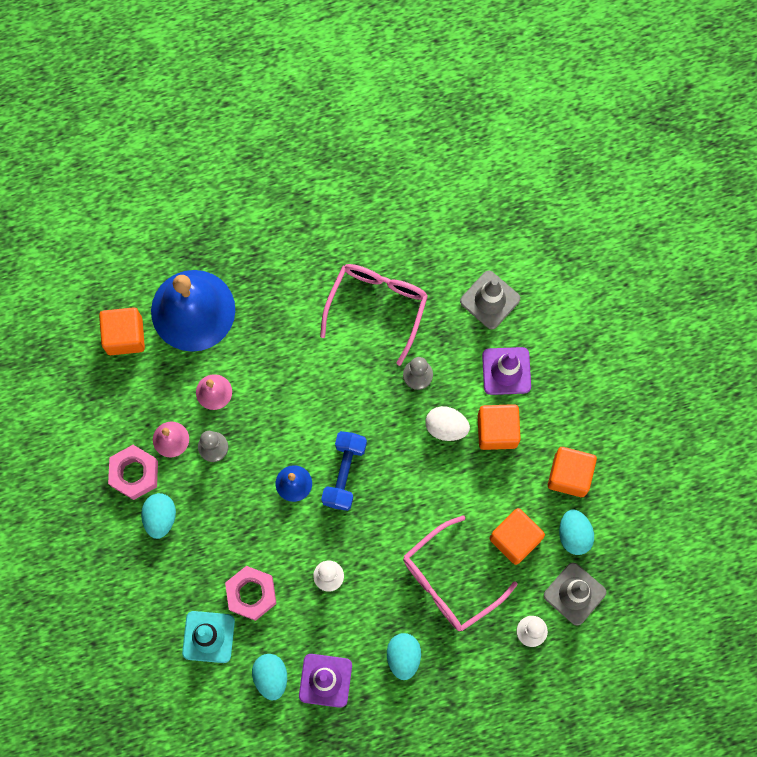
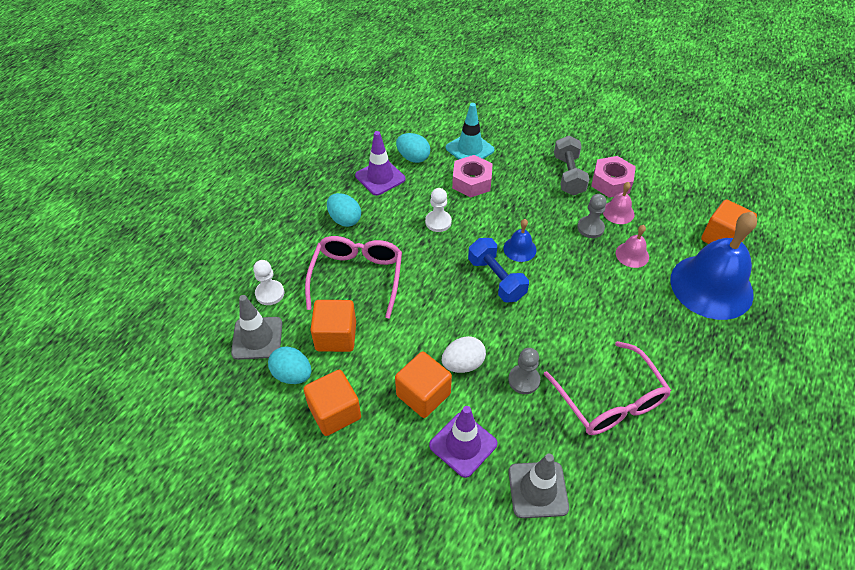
camera: 135 degrees right, 25 degrees down
(160, 517) = (568, 175): turquoise egg -> grey dumbbell

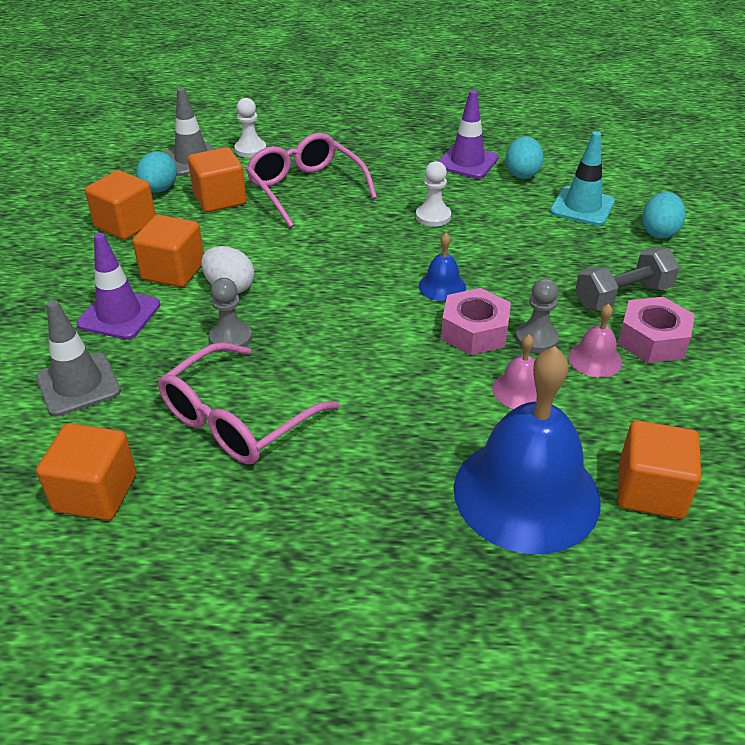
camera: 65 degrees right, 10 degrees down
(345, 219) = (382, 160): turquoise egg -> turquoise egg (659, 232)
(357, 278) = (306, 189): pink glasses -> pink glasses turned 105 degrees counterclockwise
(471, 182) = (525, 222): pink nut -> pink nut (474, 331)
(496, 279) = (376, 280): blue dumbbell -> none
(654, 499) = (95, 493): none -> orange cube

